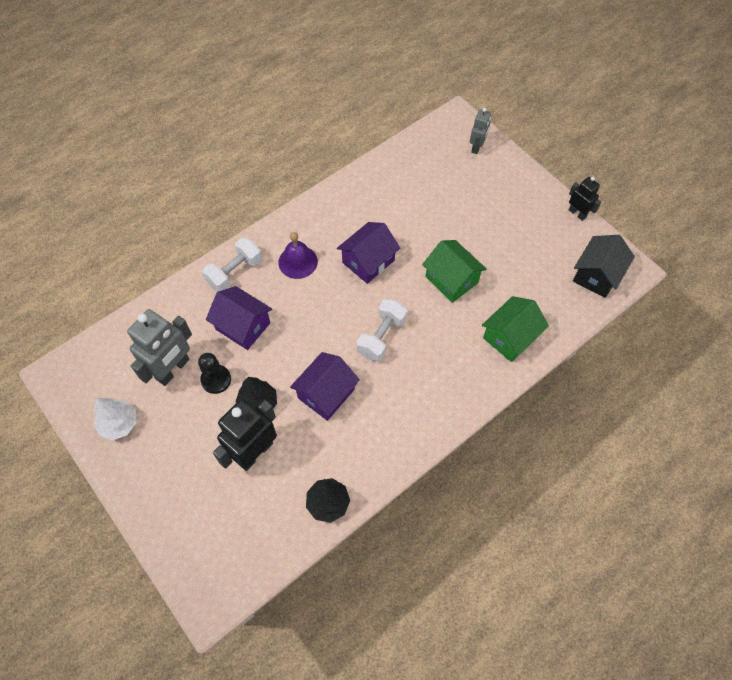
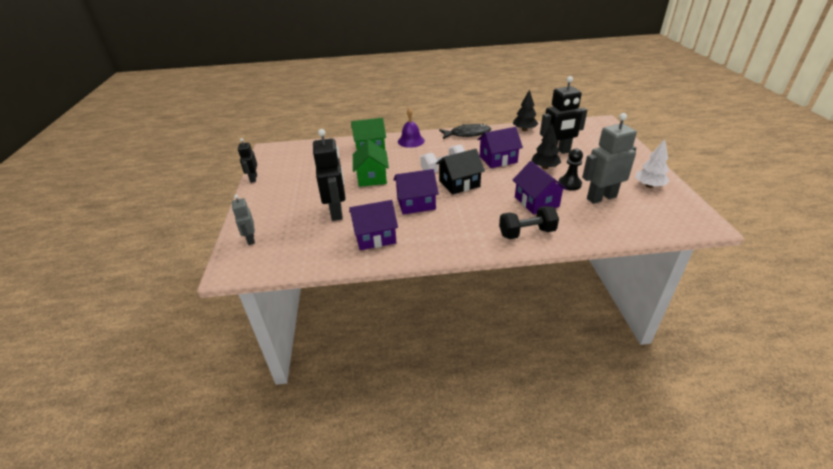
camera: 145 degrees left, 25 degrees down
(234, 272) = (527, 233): white dumbbell -> black dumbbell
(298, 262) = (469, 221): purple bell -> purple bell (411, 141)
(372, 201) = (375, 237): none -> purple house
(406, 443) = (467, 134): none -> black fish
(436, 212) = (337, 212): none -> black robot
(477, 147) = (250, 239): grey robot -> grey robot turned 75 degrees counterclockwise
(597, 275) = (290, 153): black house -> black house (459, 183)

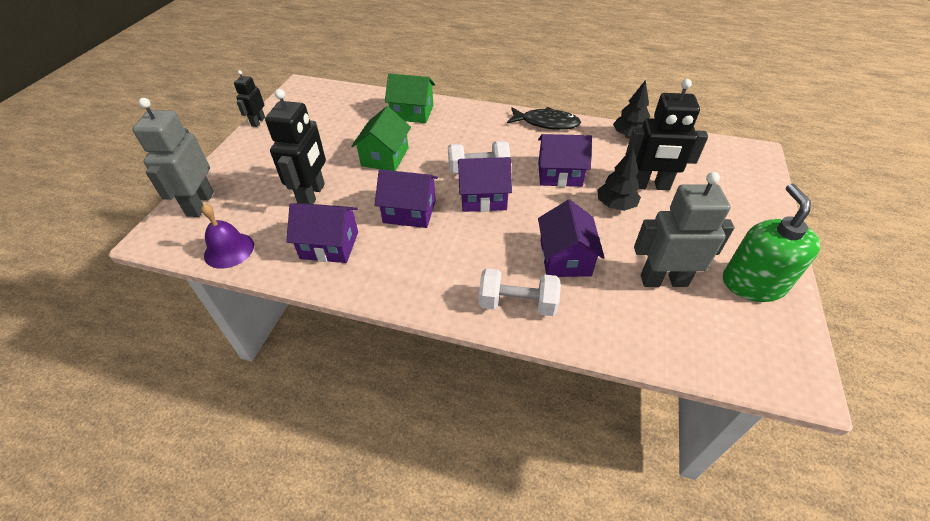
camera: 20 degrees right, 10 degrees up
(250, 239) = (200, 204): grey robot -> grey robot, size x1.79
(411, 141) = (467, 115): purple bell -> purple bell (229, 250)
(459, 183) = (483, 198): black house -> purple house
(527, 233) = (517, 304): black dumbbell -> white dumbbell
(569, 184) = (632, 243): black pawn -> none
(649, 186) = (753, 283): white tree -> green soap dispenser

